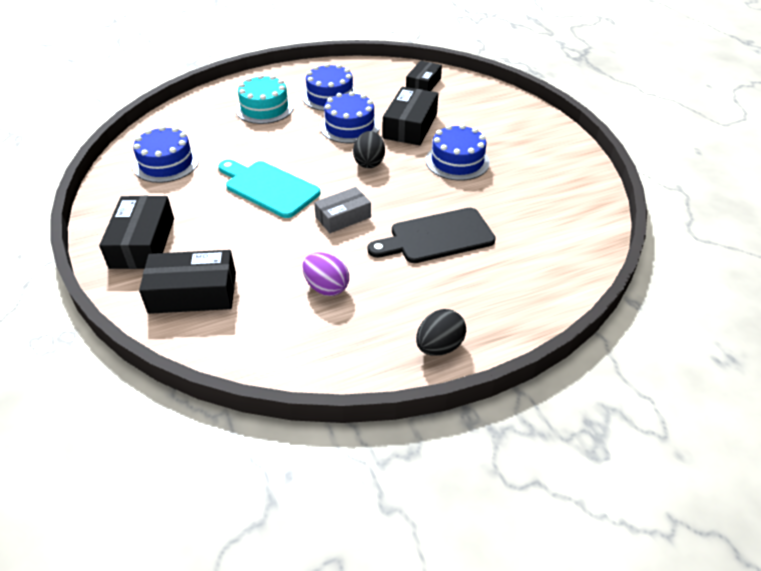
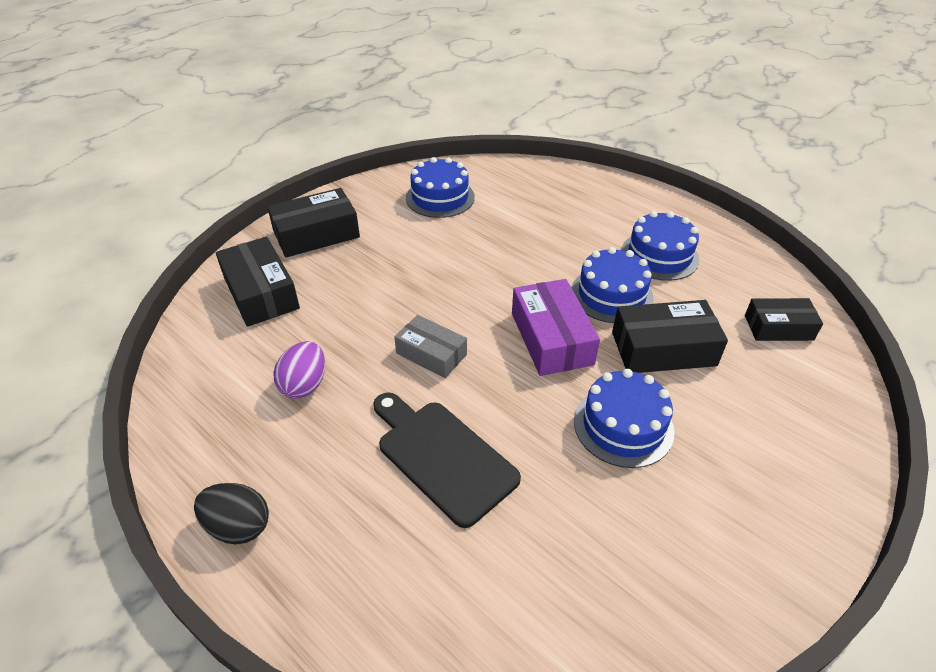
camera: 65 degrees right, 0 degrees up
(264, 108) = (586, 218): turquoise cake -> none
(269, 187) = (447, 277): turquoise cutting board -> none
(369, 162) = (551, 338): black egg -> purple box

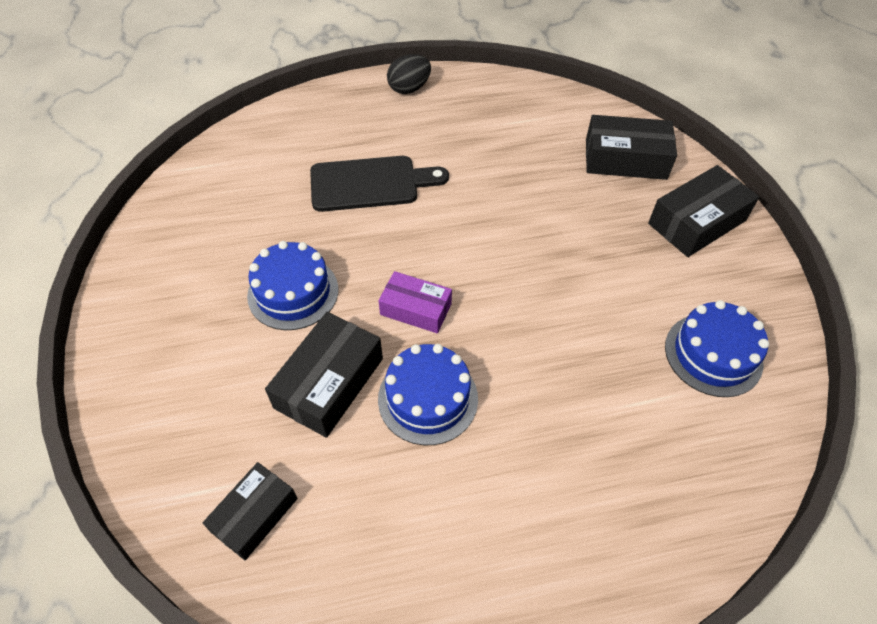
camera: 125 degrees right, 10 degrees up
(304, 385) = (496, 147): purple egg -> none
(316, 234) = (697, 222): black box -> black box turned 45 degrees clockwise
(431, 354) = (467, 223): grey box -> none
(551, 338) = (416, 309): purple box -> purple box, size x0.66
(659, 255) = (448, 502): blue cake -> none

